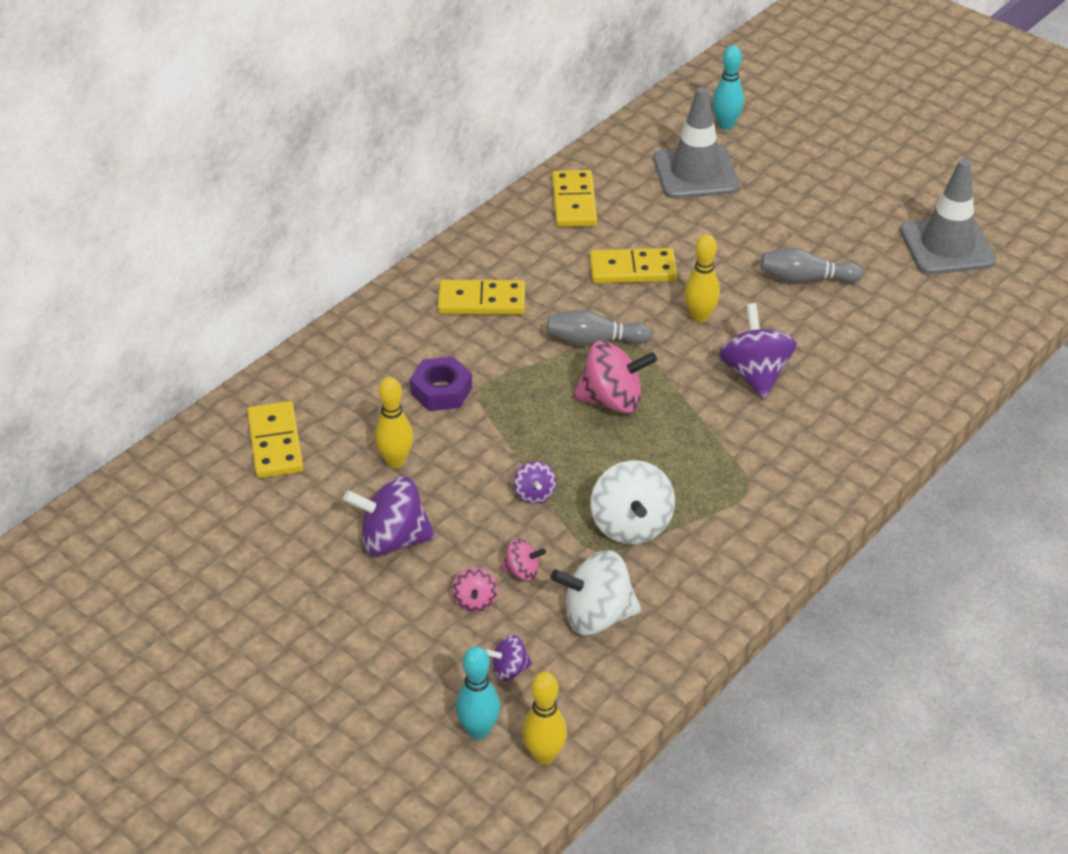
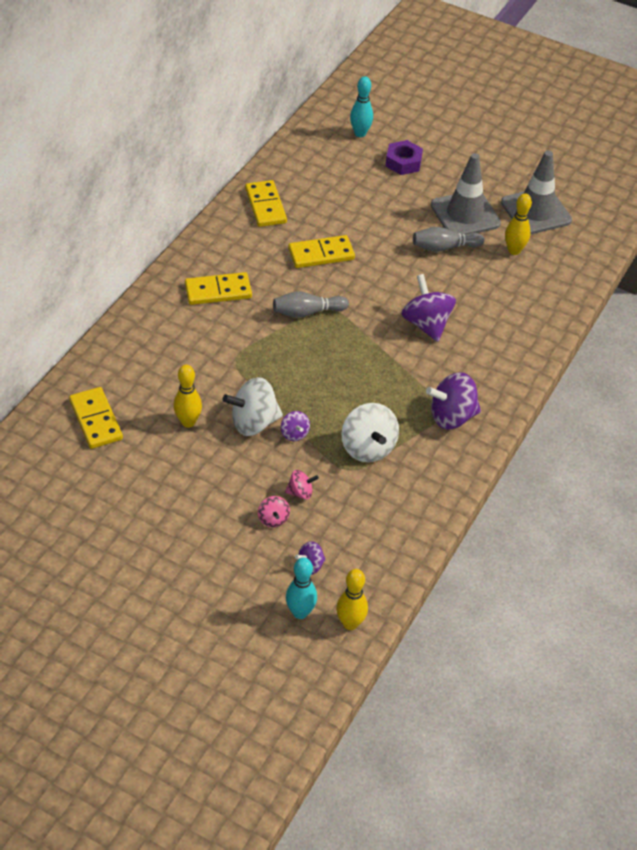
camera: 15 degrees left, 5 degrees up
(392, 539) = (202, 482): purple spinning top -> purple spinning top (451, 416)
(441, 391) = (207, 364): purple nut -> purple nut (403, 162)
(596, 616) = (361, 517): white spinning top -> white spinning top (253, 422)
(612, 400) = (331, 356): pink spinning top -> none
(695, 173) = (347, 174): grey traffic cone -> grey traffic cone (465, 214)
(700, 317) = (377, 285): yellow bowling pin -> yellow bowling pin (514, 250)

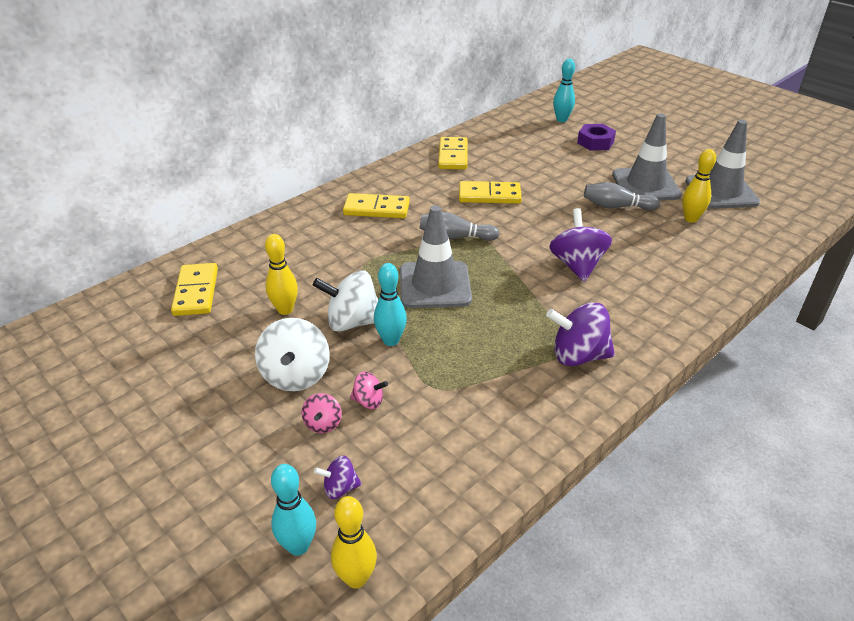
camera: 20 degrees right, 10 degrees down
(294, 434) = (391, 340): purple spinning top -> turquoise bowling pin
(309, 370) = (435, 285): none -> grey traffic cone
(368, 448) = (467, 369): white spinning top -> white spinning top (296, 375)

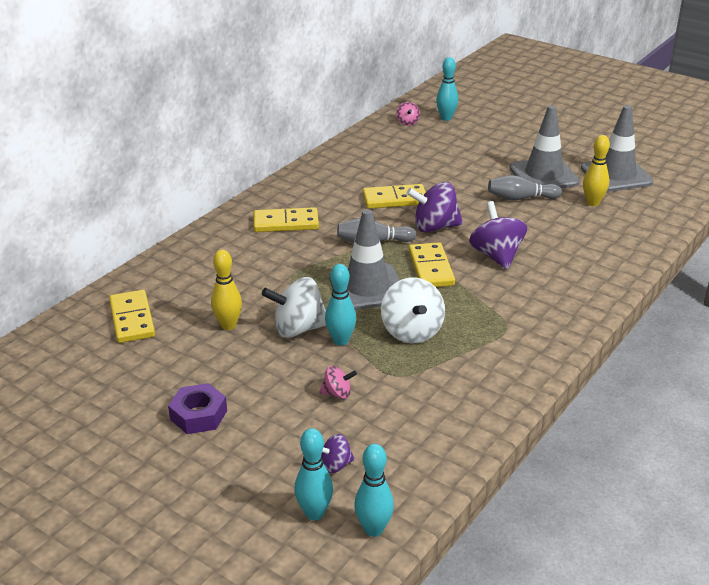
camera: 10 degrees left, 5 degrees down
(296, 375) = (261, 381): white spinning top -> white spinning top (412, 332)
(323, 424) = (301, 417): pink spinning top -> pink spinning top (407, 122)
(356, 578) = (373, 529): yellow bowling pin -> turquoise bowling pin
(453, 156) = (346, 164): yellow domino -> yellow domino (431, 268)
(578, 355) = (517, 333): purple spinning top -> purple spinning top (434, 227)
(595, 142) = (485, 138): purple nut -> purple nut (198, 415)

